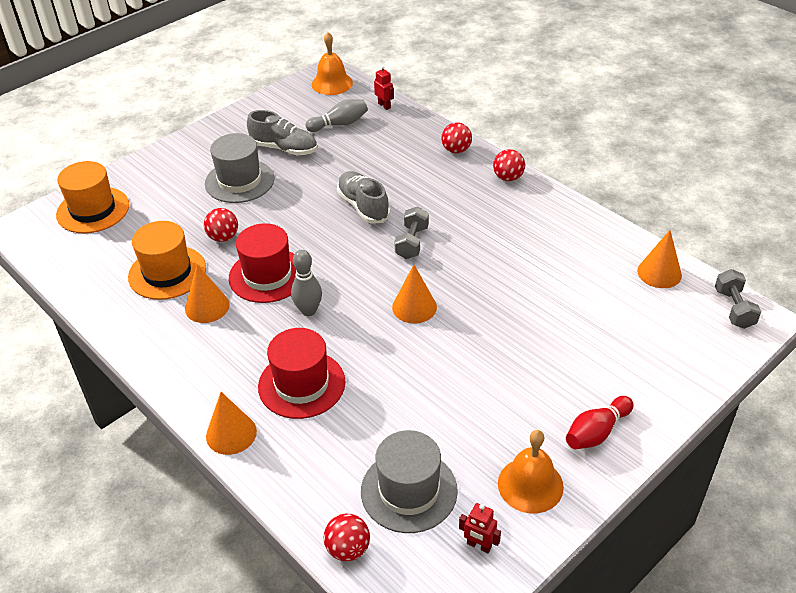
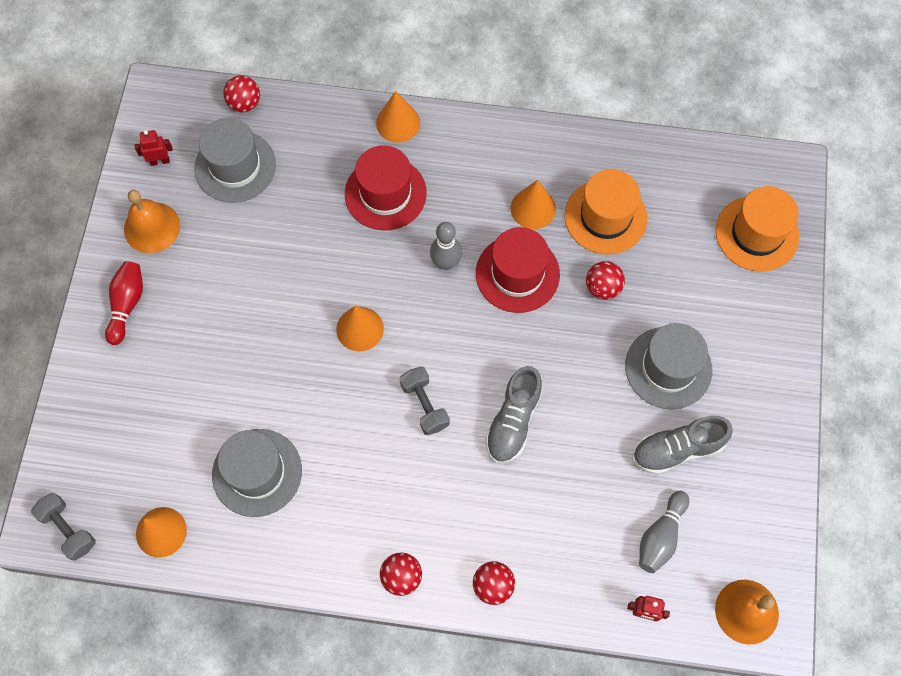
camera: 140 degrees right, 25 degrees up
(363, 206) = (513, 421): grey shoe -> grey shoe turned 90 degrees clockwise
(563, 268) = (257, 472): none -> grey hat

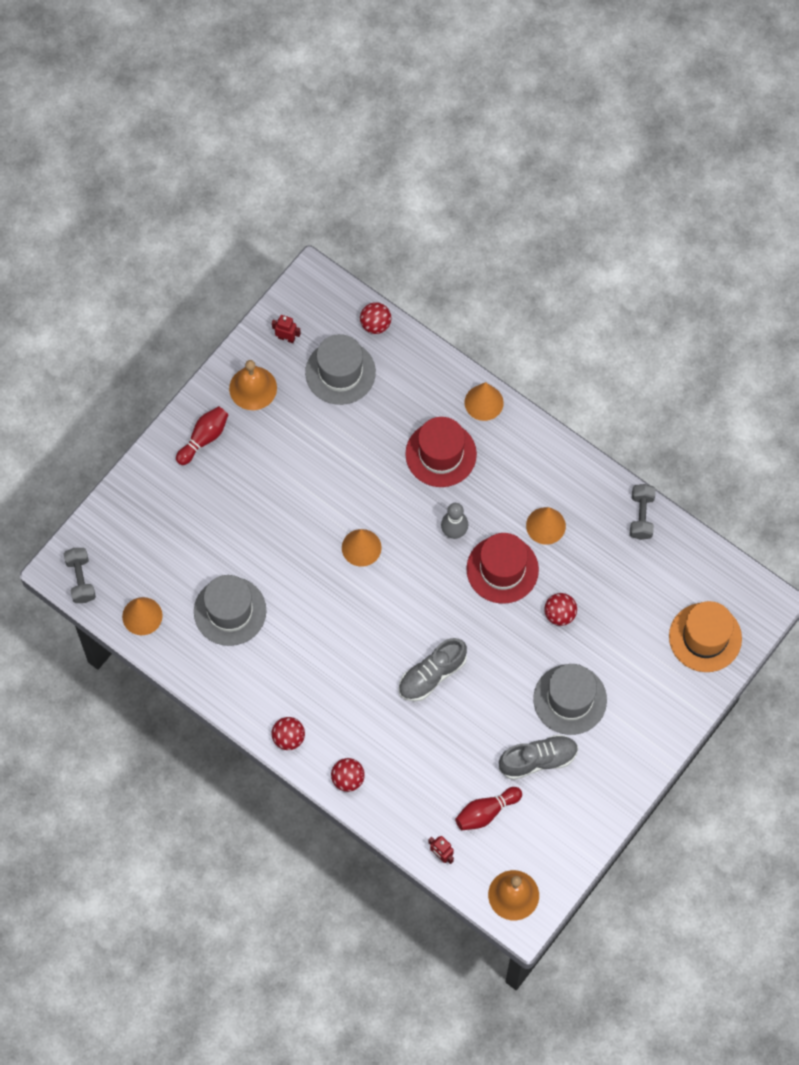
camera: 30 degrees right, 0 degrees up
(424, 405) = (375, 629): grey dumbbell -> grey dumbbell (641, 516)
(605, 217) = (597, 562): orange hat -> none
(660, 536) = (486, 812): grey bowling pin -> red bowling pin
(677, 449) = (538, 760): grey shoe -> grey shoe turned 150 degrees clockwise

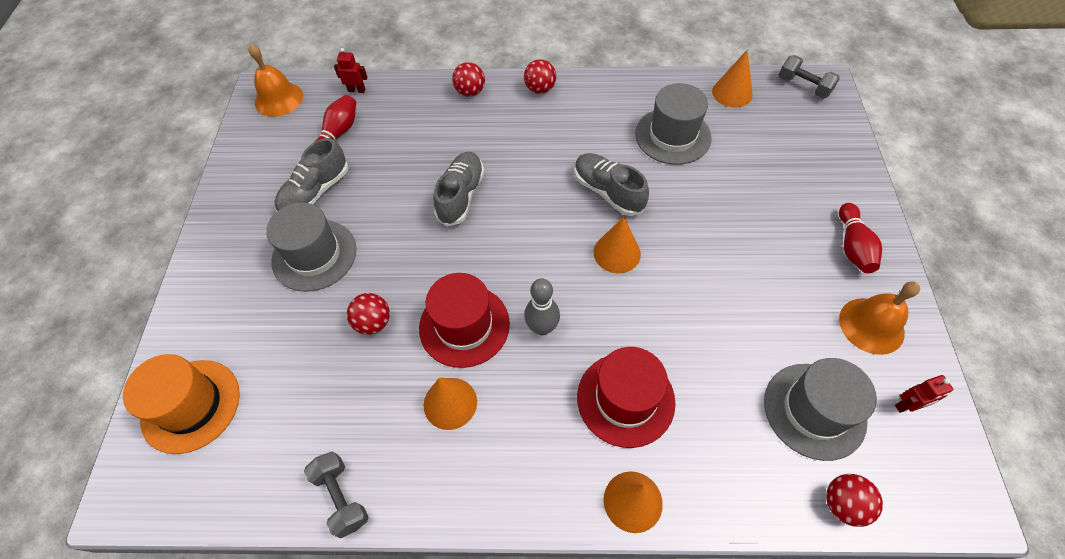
camera: 145 degrees right, 10 degrees down
(323, 599) = (608, 192): none -> grey shoe

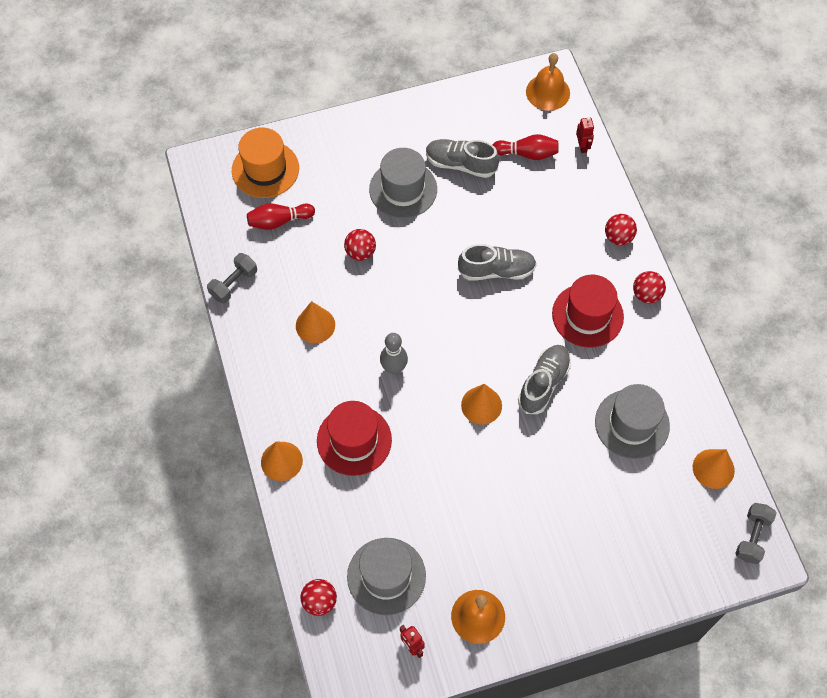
camera: 70 degrees right, 5 degrees up
(464, 325) = (378, 314): red hat -> red hat (587, 315)
(852, 246) = (556, 597): red bowling pin -> red bowling pin (279, 221)

